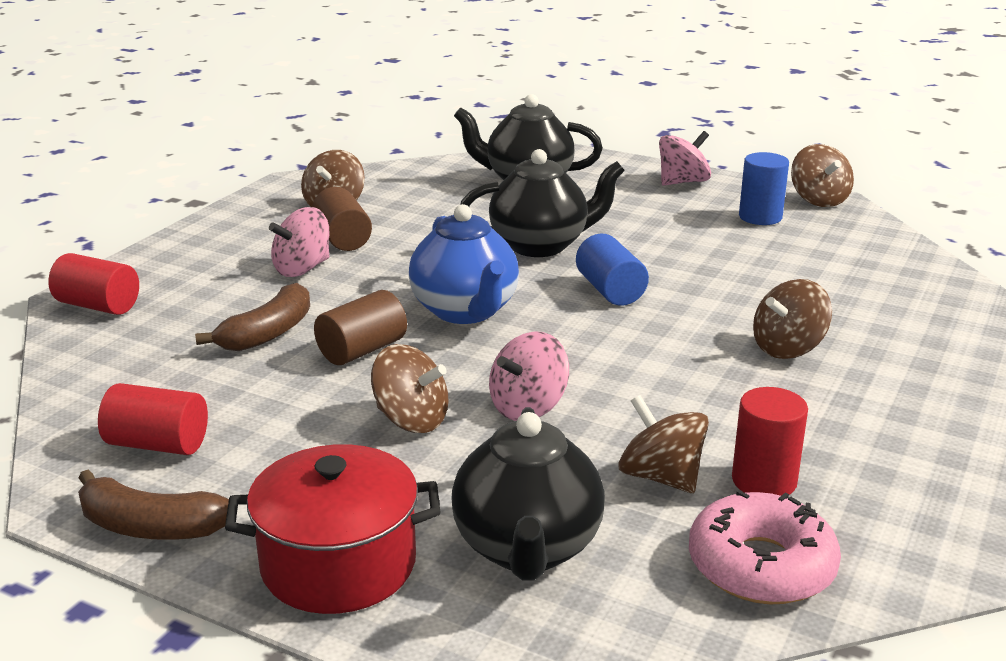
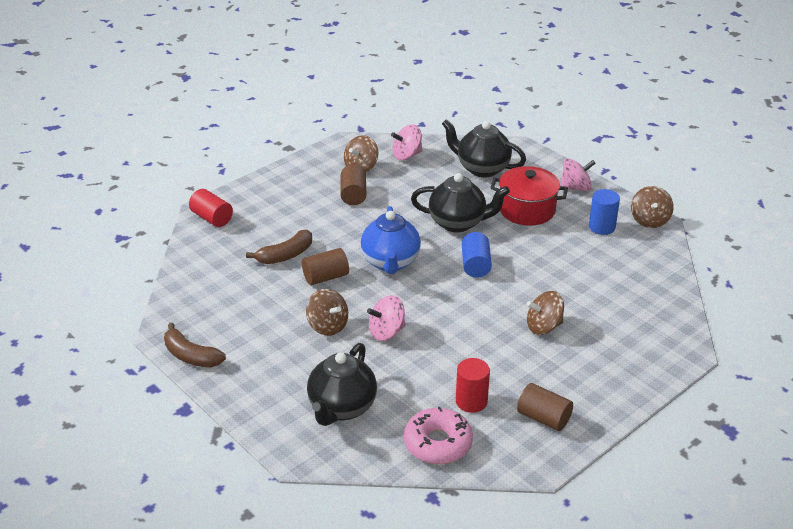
camera: 20 degrees right, 10 degrees up
(157, 444) = (209, 312): red cylinder -> none
(302, 268) = (322, 213): pink spinning top -> pink spinning top (407, 155)
(338, 564) = (259, 394): red pot -> red pot (527, 210)
(661, 477) = (424, 387): brown spinning top -> none
(910, 478) = (543, 418): none -> brown cylinder

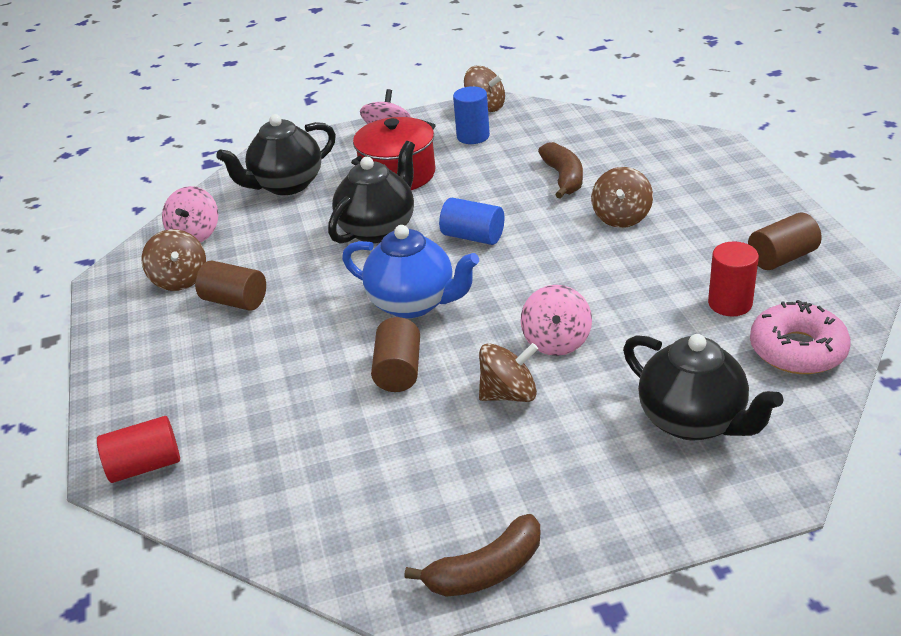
camera: 60 degrees left, 0 degrees up
(285, 255) = (315, 400): brown banana -> brown banana (563, 178)

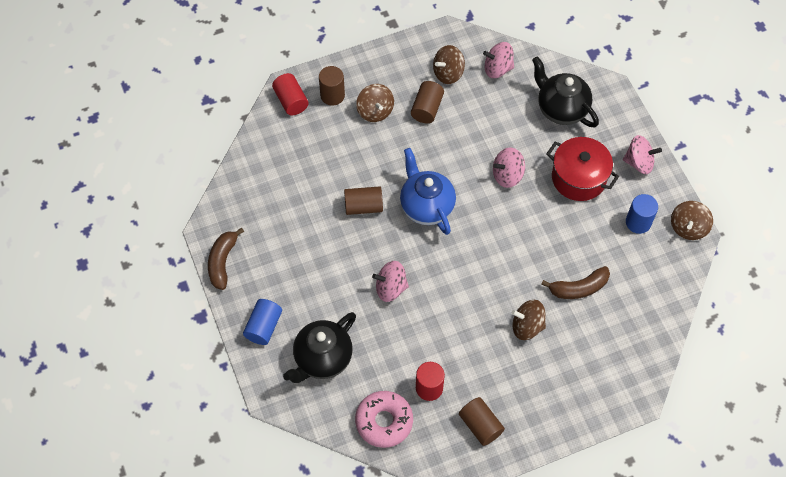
camera: 80 degrees right, 25 degrees up
(160, 408) = (332, 95): none -> brown cylinder
(378, 229) = (507, 175): black teapot -> pink spinning top
(413, 303) = (426, 206): blue teapot -> blue teapot turned 135 degrees clockwise
(473, 237) = (500, 234): blue cylinder -> blue cylinder (264, 327)
(486, 570) = (222, 262): brown banana -> brown banana turned 45 degrees clockwise
(509, 394) = (344, 265): brown spinning top -> brown spinning top (375, 111)

